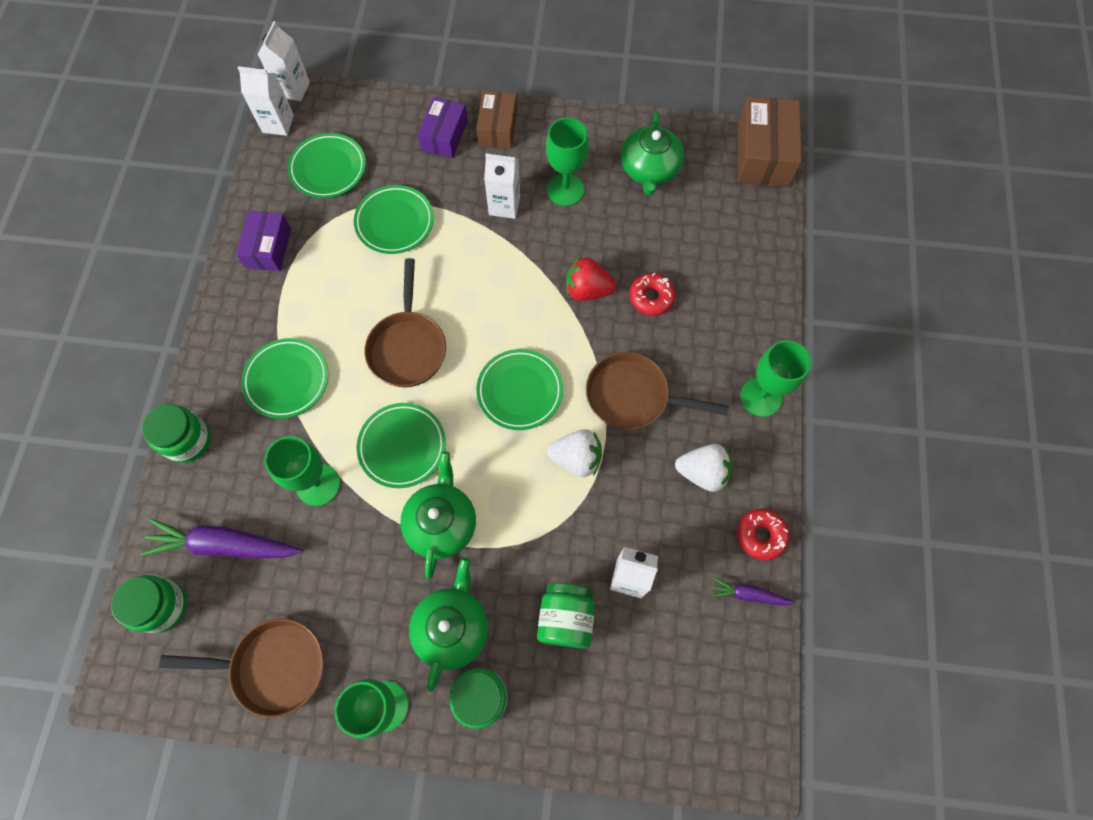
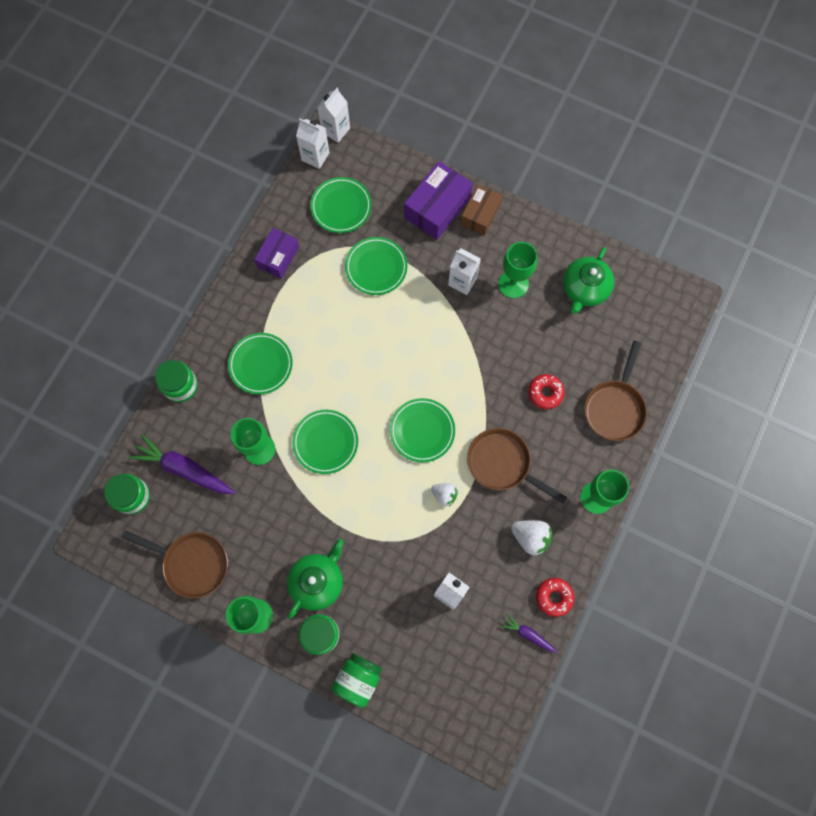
camera: 20 degrees right, 5 degrees up
(408, 347) = (353, 369): brown pan -> brown pan (614, 407)
(441, 523) = (334, 507): green teapot -> none
(444, 136) = (437, 208): purple box -> purple box, size x1.53
(565, 618) = (396, 603): green jar -> green jar (358, 679)
(576, 458) = (444, 495): white strawberry -> white strawberry, size x0.66
(587, 290) = (500, 370): red strawberry -> none
(763, 154) = (679, 305): brown box -> none

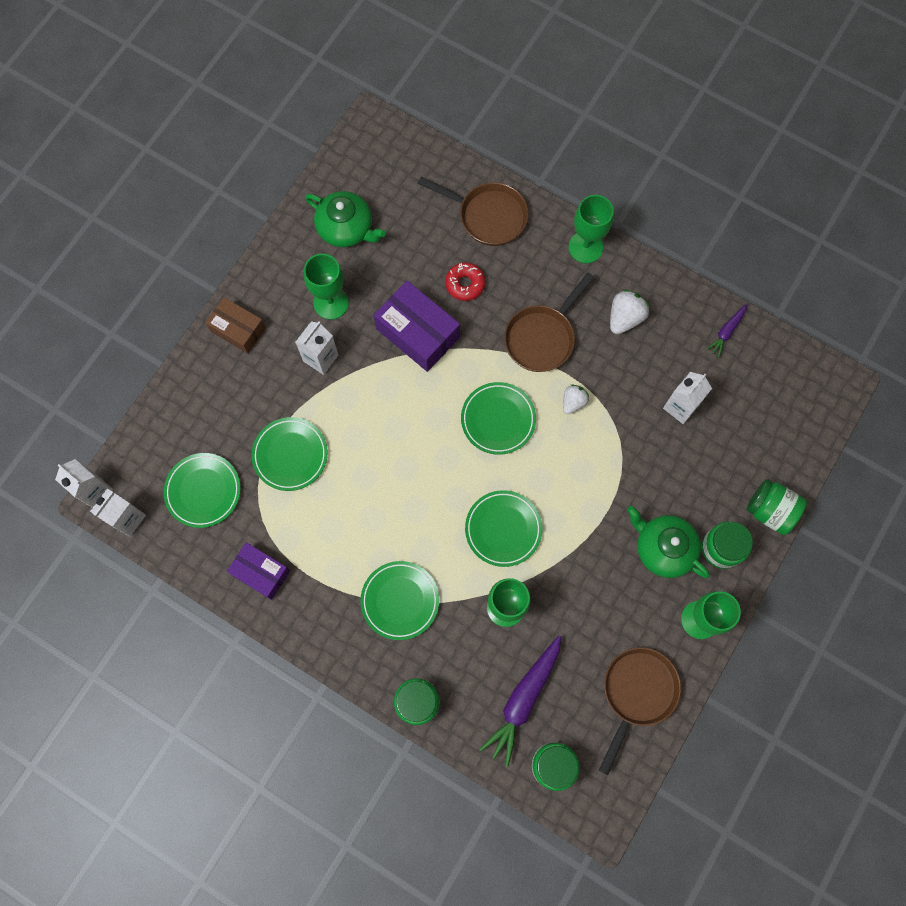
camera: 85 degrees left, 0 degrees up
(437, 208) = (222, 377): purple box -> purple box (417, 333)
(554, 597) = (689, 302): red donut -> none

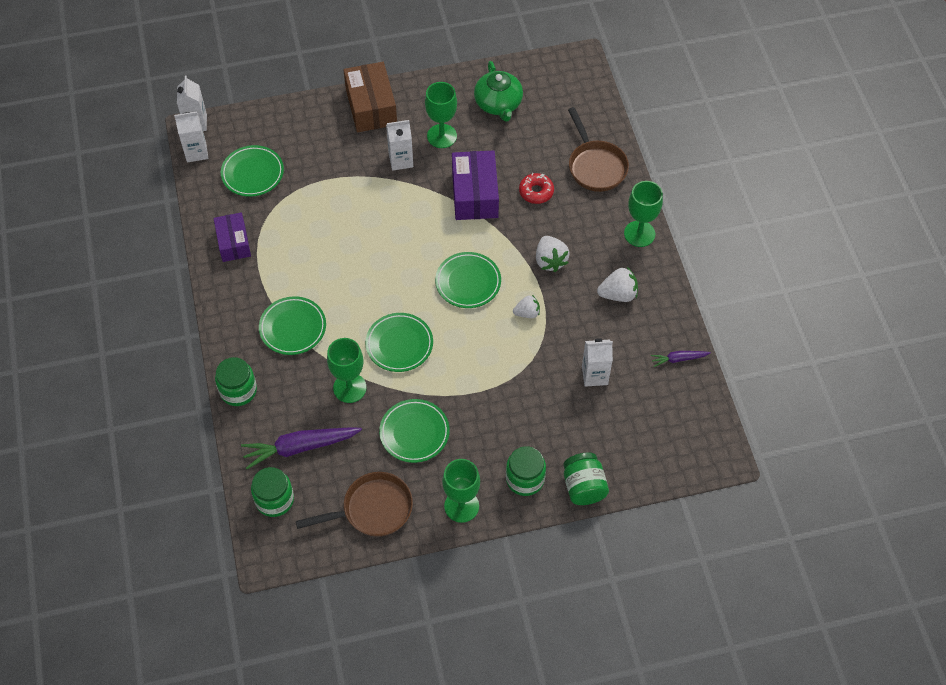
camera: 45 degrees right, 15 degrees down
(238, 330) = (371, 106): brown box -> brown box, size x1.53
(290, 455) = (322, 196): green plate -> green plate (414, 432)
(542, 337) = (550, 261): brown pan -> white strawberry
(663, 548) = (486, 445): green teapot -> none

